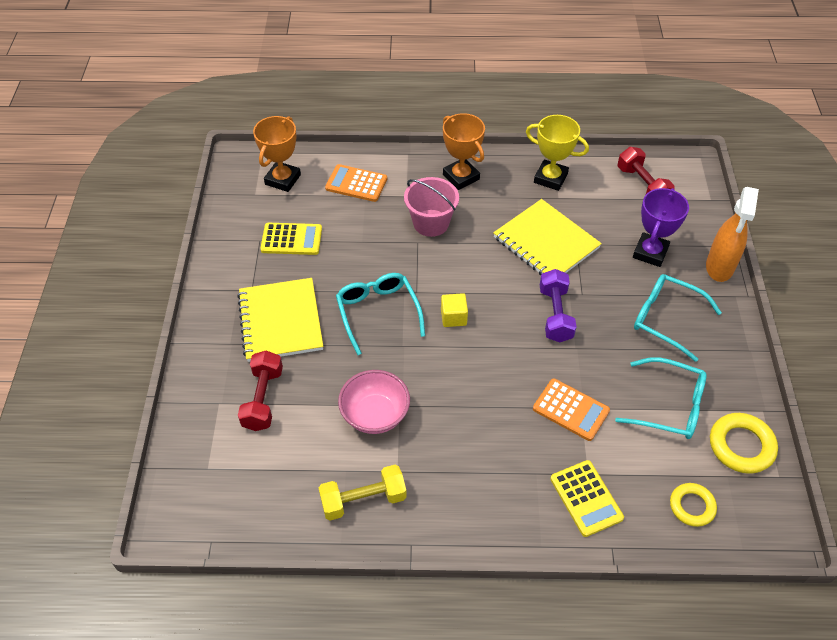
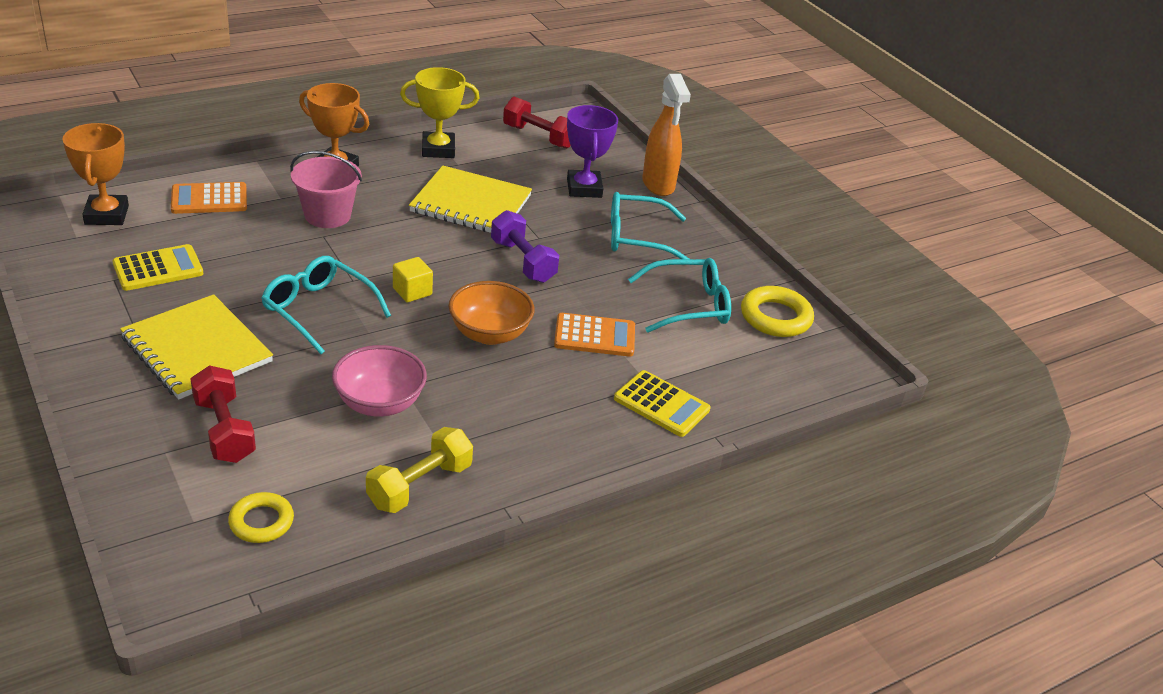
camera: 35 degrees left, 15 degrees down
(489, 378) = (489, 334): none -> orange bowl
(692, 506) = (765, 378): yellow ring -> yellow ring (261, 522)

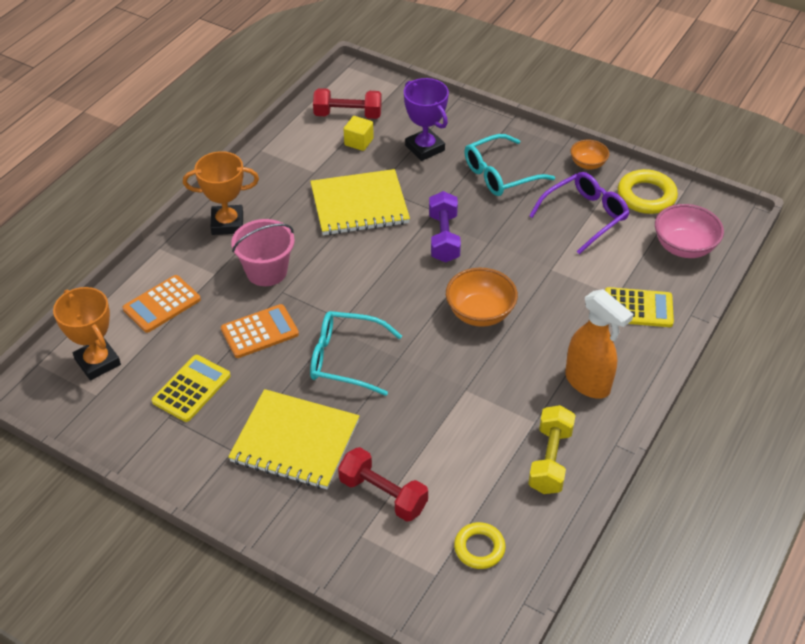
camera: 25 degrees left, 10 degrees up
(379, 403) = (463, 412): pink bowl -> pink bowl (684, 247)
(412, 291) = (394, 306): yellow cube -> yellow cube (359, 142)
(438, 149) = (286, 165): yellow trophy -> none
(523, 261) = (444, 238): purple dumbbell -> purple dumbbell turned 60 degrees clockwise
(594, 336) = (548, 276): orange calculator -> orange calculator (259, 332)
(658, 185) = (472, 118): orange spray bottle -> orange spray bottle (588, 383)
(688, 305) = (584, 216): turquoise glasses -> purple glasses
(739, 266) = (588, 164): none -> orange bowl

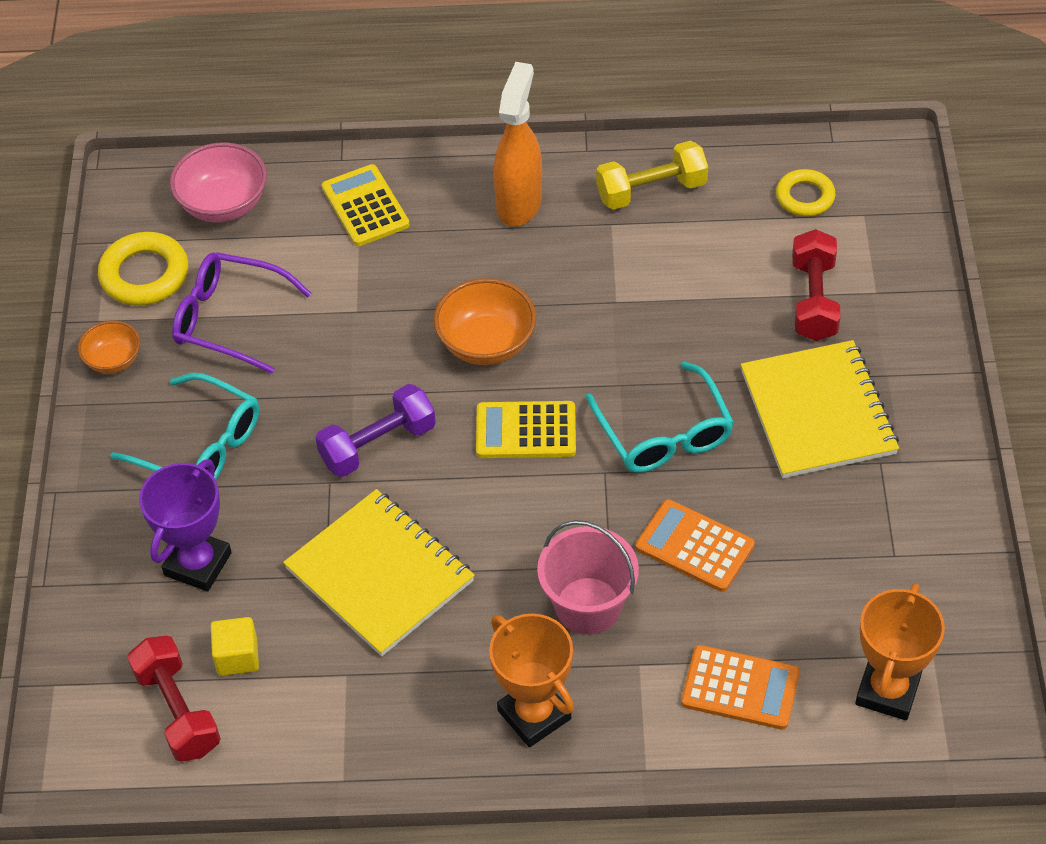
camera: 120 degrees left, 5 degrees up
(191, 388) = (837, 559): yellow calculator -> yellow calculator (526, 431)

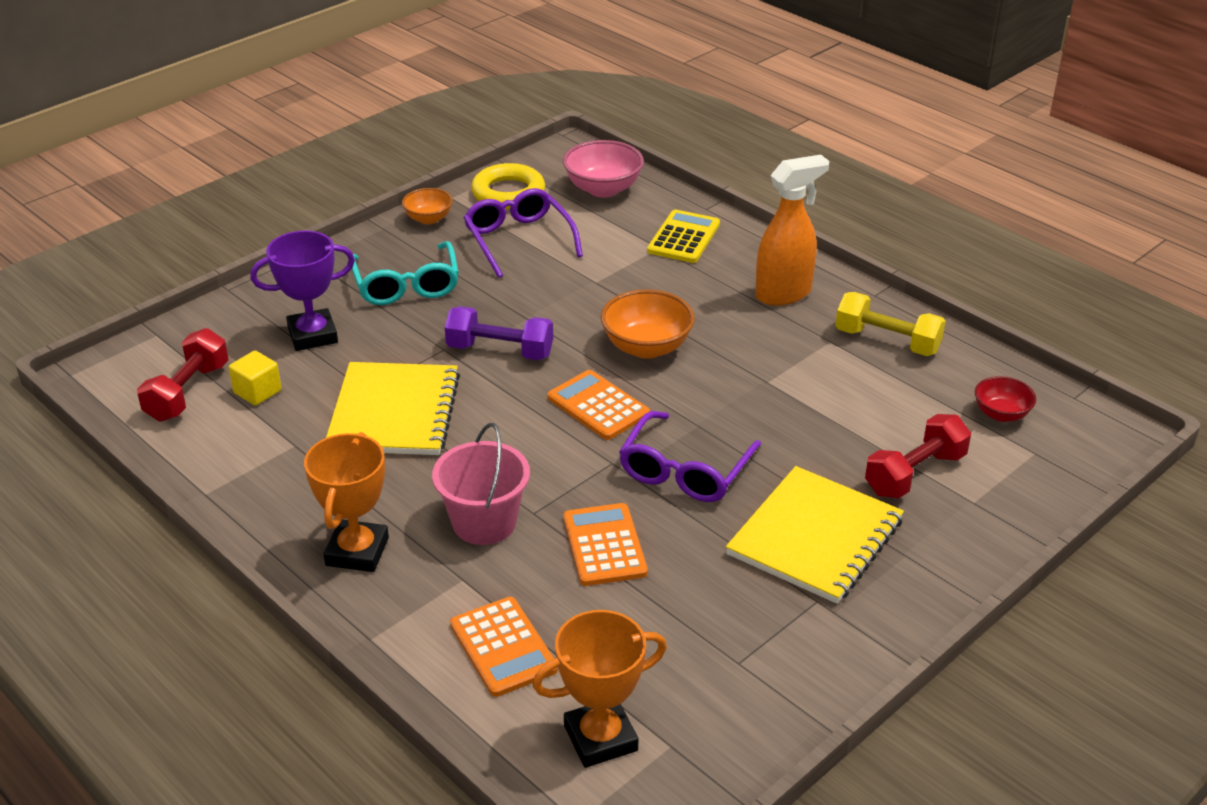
camera: 45 degrees right, 15 degrees down
(526, 431) = (598, 406): yellow calculator -> orange calculator
(663, 433) = (685, 470): turquoise glasses -> purple glasses
(805, 197) = (1001, 414): yellow ring -> red bowl

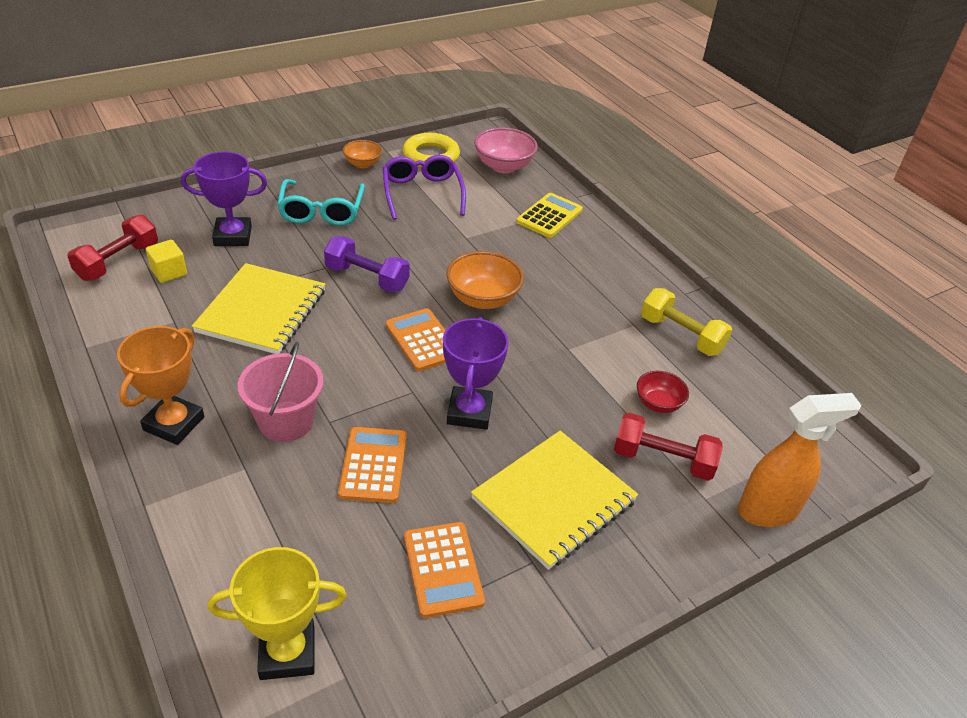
camera: 10 degrees right, 5 degrees up
(503, 647) = (247, 540): orange calculator -> orange calculator (443, 569)
(600, 738) = (287, 652): orange trophy -> yellow trophy
(685, 470) = (469, 412): purple glasses -> purple trophy
(784, 294) = (611, 277): orange spray bottle -> orange spray bottle (768, 511)
(915, 474) = (662, 460): red dumbbell -> red dumbbell turned 45 degrees clockwise
(1001, 414) = (757, 421): red bowl -> red bowl (658, 404)

